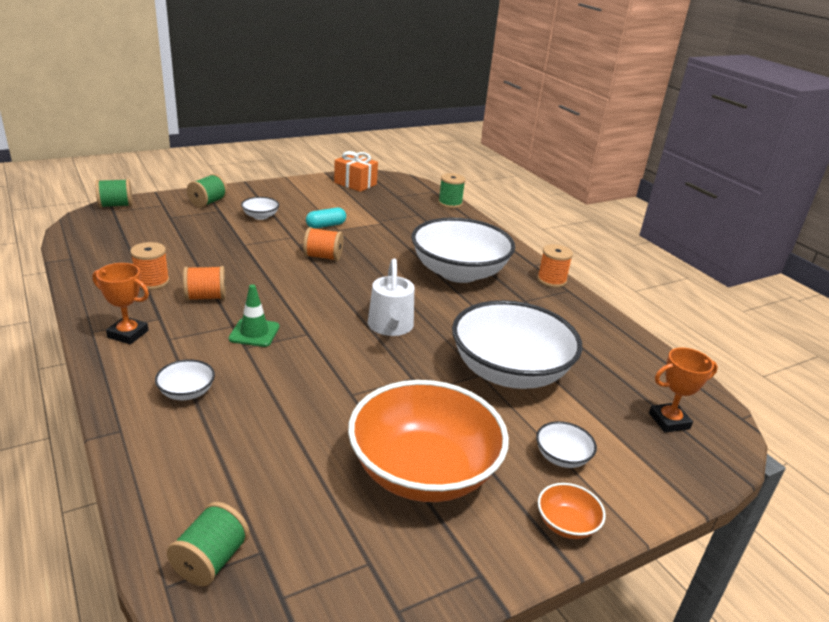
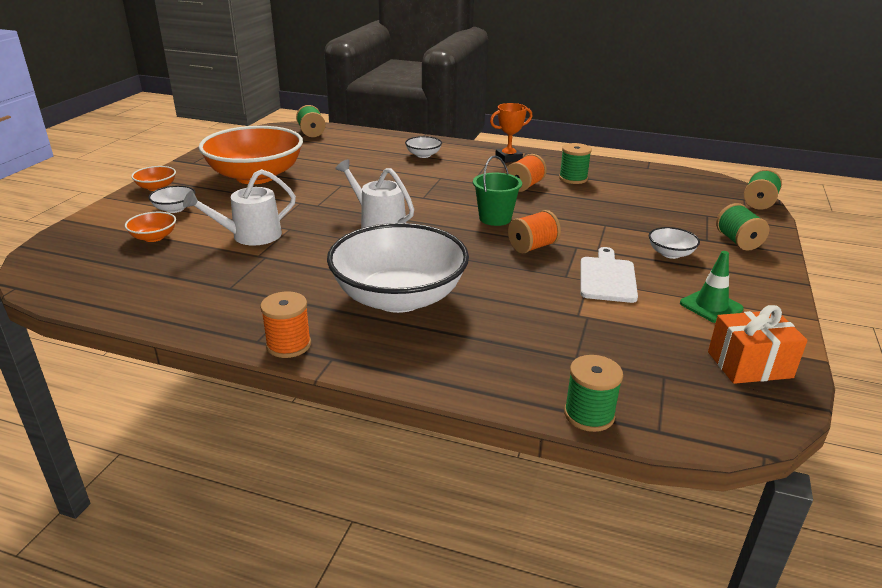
camera: 140 degrees right, 0 degrees up
(152, 282) = (573, 178): orange spool -> green spool
(254, 333) = (452, 184): green traffic cone -> green traffic cone (711, 306)
(299, 285) = (495, 218): none -> green bucket
(326, 225) = (607, 278): turquoise capsule -> white cutting board
(509, 372) = (251, 236): white bowl -> white watering can
(602, 419) = (154, 237): none -> orange bowl
(669, 421) = (93, 257): orange trophy -> none

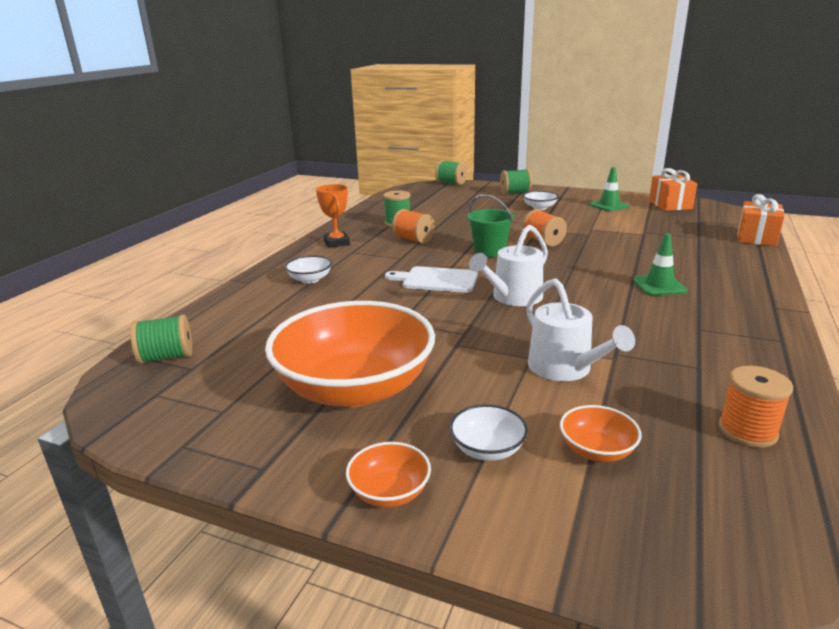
camera: 85 degrees left, 5 degrees down
(289, 345) = (773, 325): orange spool -> orange spool (747, 431)
(399, 297) = (659, 286): white bowl -> green traffic cone
(589, 415) = (756, 237): green spool -> orange gift
(607, 278) = (584, 224): white cutting board -> white cutting board (436, 280)

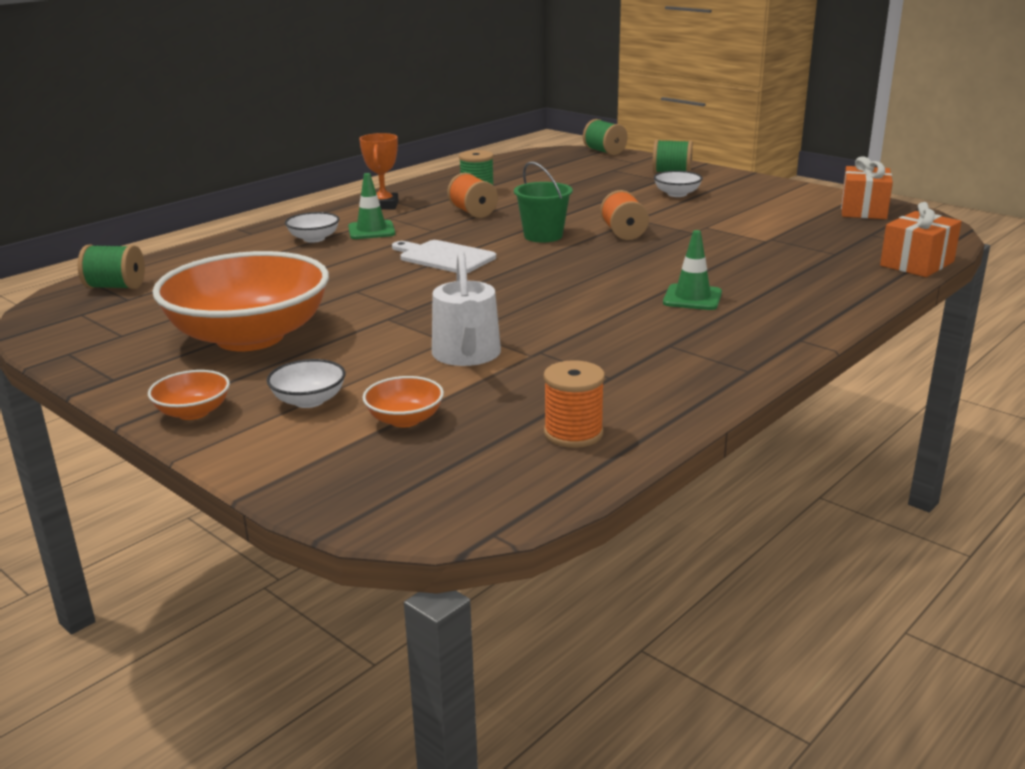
camera: 20 degrees right, 0 degrees up
(513, 297) = (504, 285): white watering can -> none
(609, 205) = (774, 202): green traffic cone -> green traffic cone (371, 230)

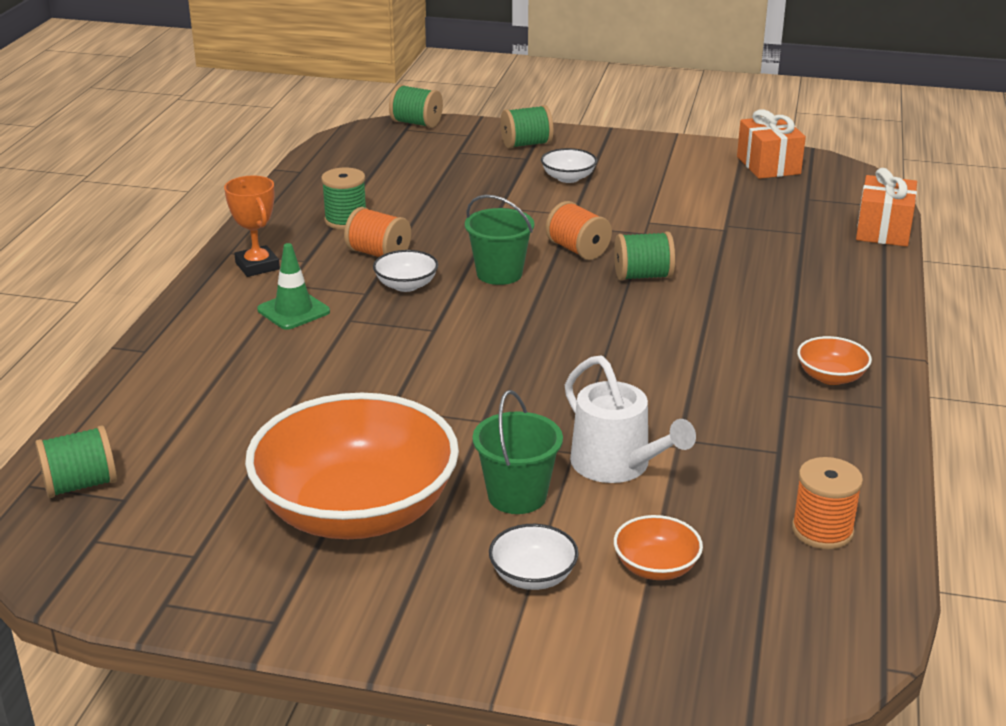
camera: 30 degrees left, 5 degrees up
(193, 412) = (430, 634): orange bowl -> orange bowl (831, 377)
(314, 239) = (238, 341): white bowl -> white bowl (406, 285)
(367, 355) = (517, 496): none -> green bucket
(444, 257) = (429, 332): white cutting board -> none
(654, 255) = (643, 276): none -> green spool
(692, 298) = (740, 326): green traffic cone -> none

